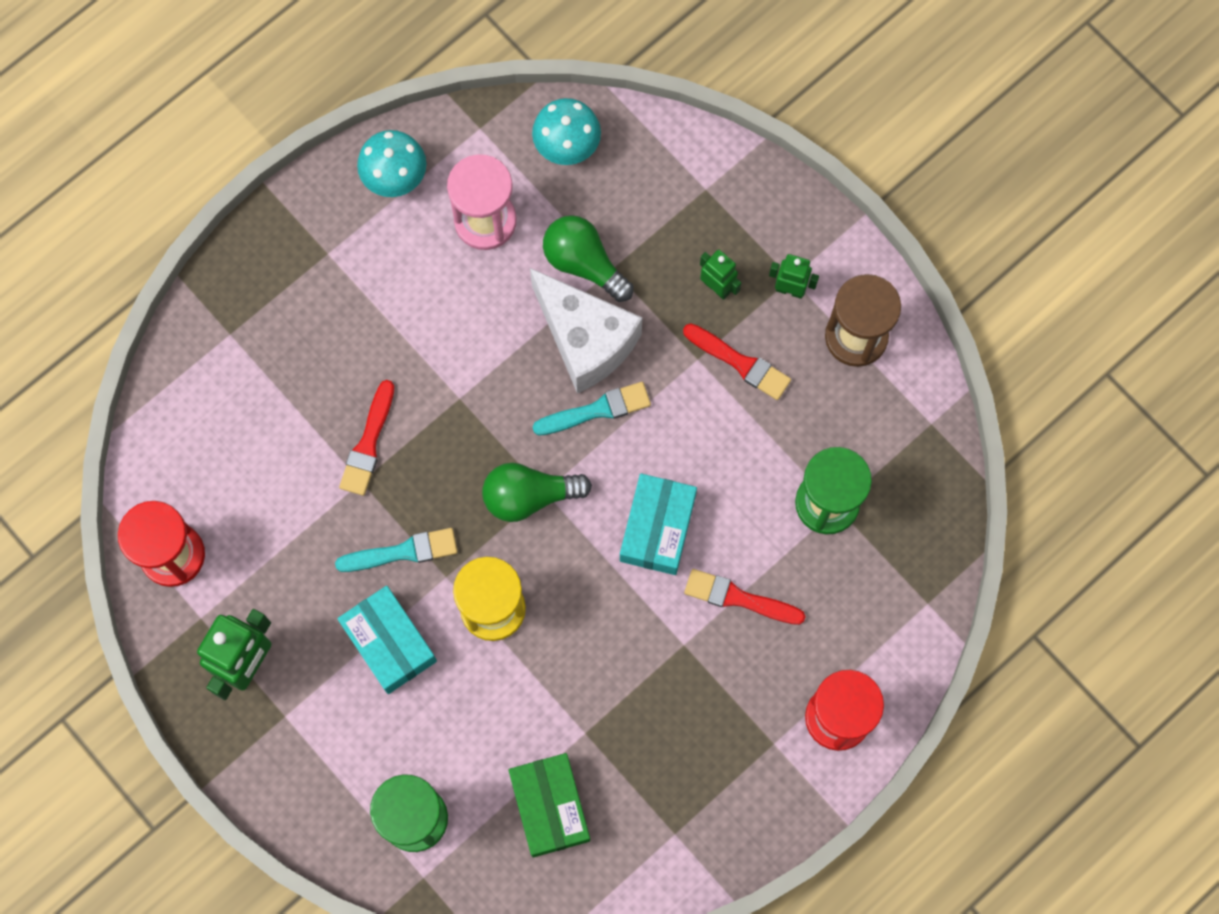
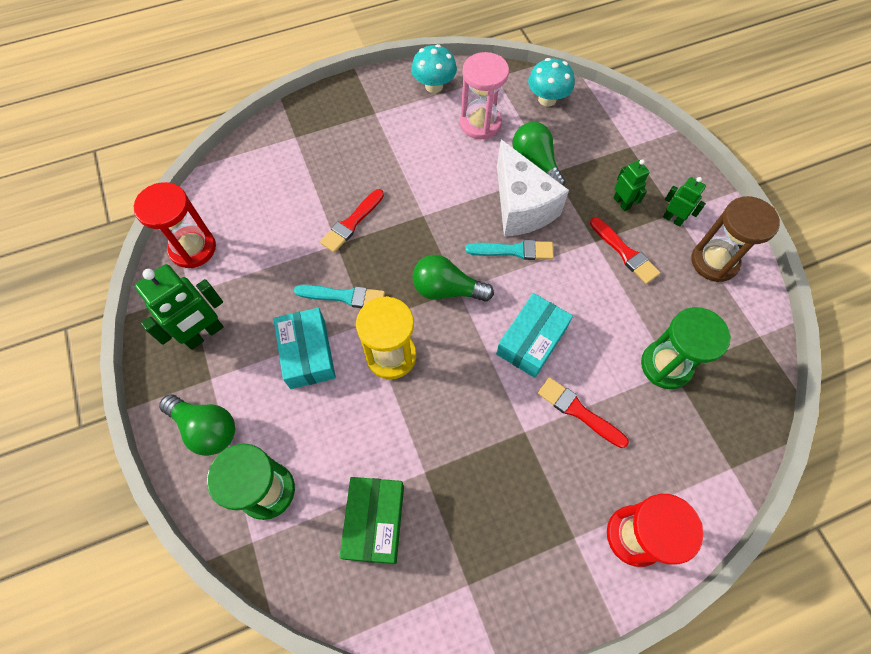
camera: 20 degrees right, 10 degrees down
(310, 776) = (206, 428): none -> green light bulb

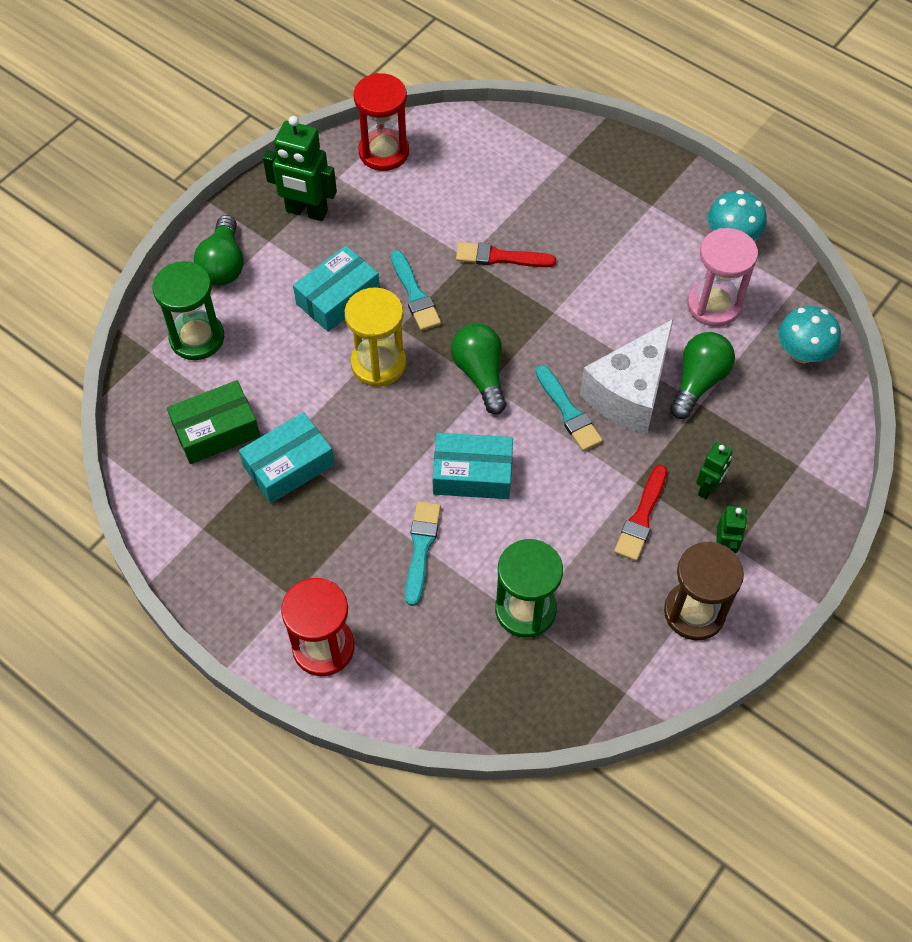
camera: 60 degrees right, 5 degrees down
(446, 476) = (289, 466): none -> turquoise box
(578, 411) = (421, 548): red brush -> turquoise brush

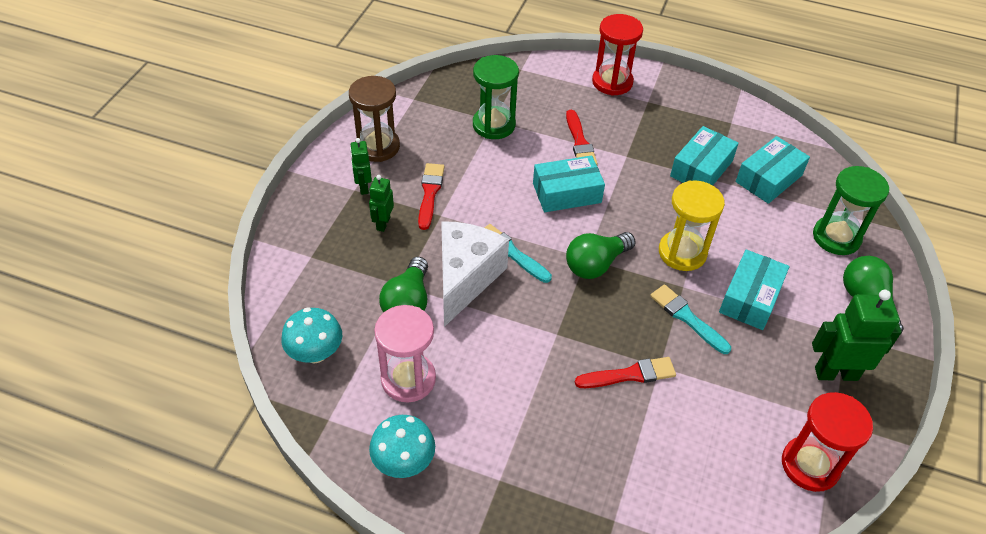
camera: 160 degrees right, 10 degrees down
(216, 430) = (768, 178): green box -> turquoise box
(421, 548) = (580, 142): turquoise brush -> red brush
(480, 374) = (596, 264): green light bulb -> green light bulb turned 90 degrees clockwise

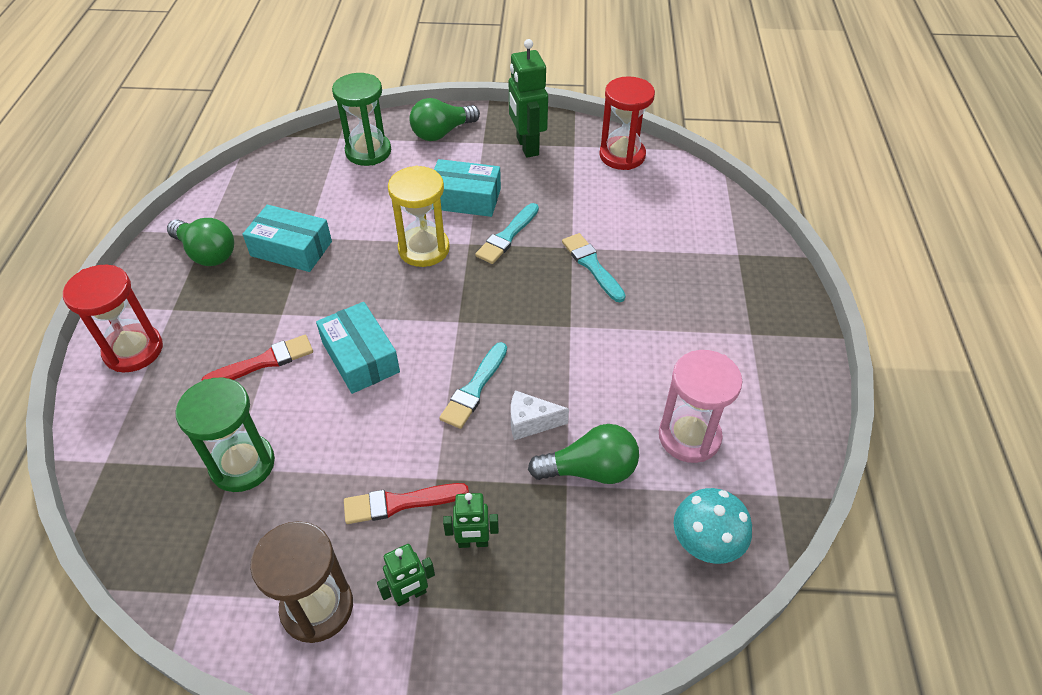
camera: 105 degrees left, 0 degrees up
(404, 462) = (780, 411): turquoise mushroom -> none
(465, 278) = (530, 423): white cheese -> white cheese, size x0.48
(596, 264) = (465, 312): green light bulb -> green light bulb (207, 253)
(630, 375) = (592, 265): red brush -> turquoise brush
(768, 178) = (296, 198): turquoise box -> none

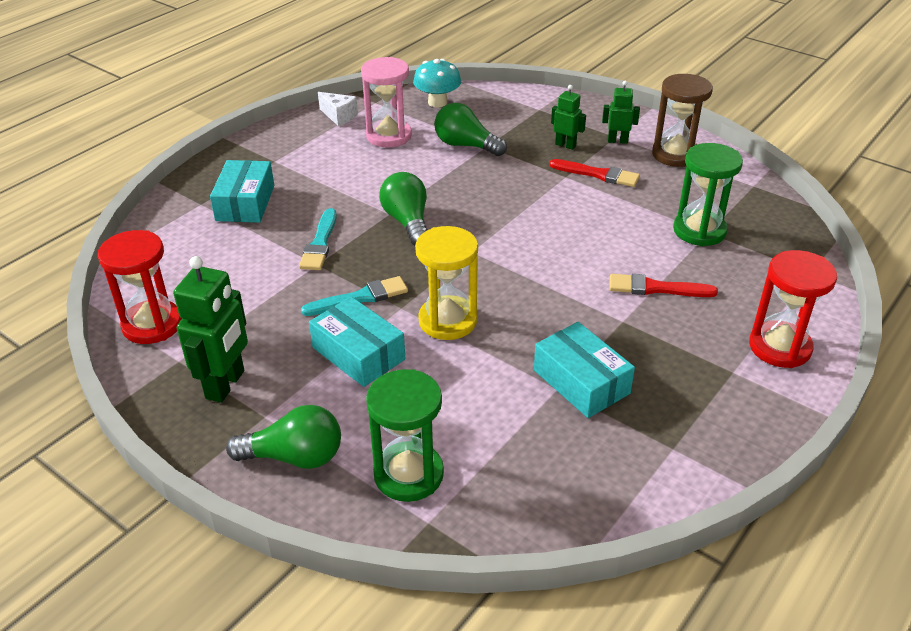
camera: 145 degrees left, 10 degrees down
(207, 253) = (679, 419): green light bulb -> green light bulb (407, 222)
(360, 357) = (571, 259): turquoise box -> turquoise box (245, 203)
(474, 389) = (499, 207): turquoise brush -> none
(530, 423) = (479, 177): white cheese -> white cheese (339, 116)

